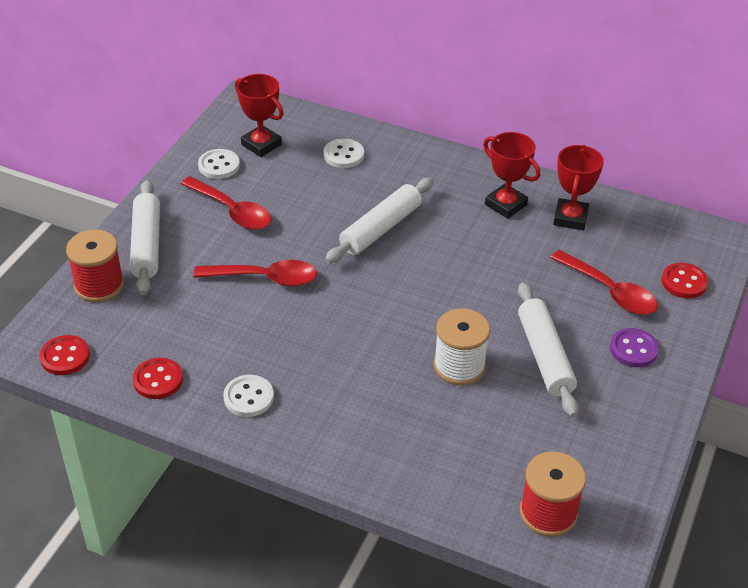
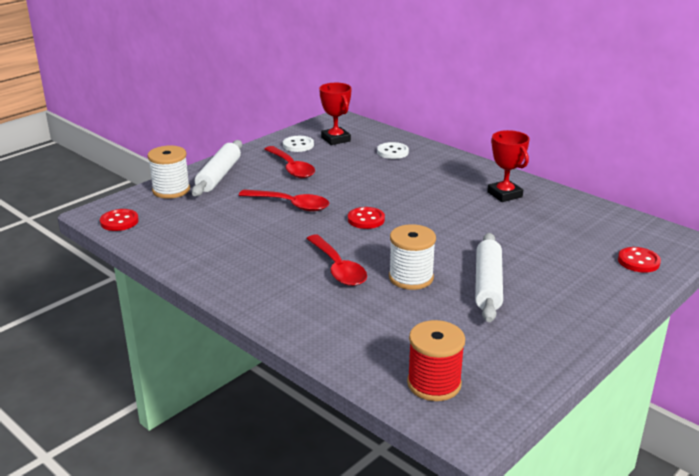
camera: 20 degrees right, 15 degrees down
(99, 285) = (171, 190): red spool -> white spool
(158, 380) = (174, 244): red button -> red button (366, 219)
(248, 397) = (232, 266): white button -> none
(381, 229) = (396, 193): white rolling pin -> none
(570, 218) = (555, 209): red trophy -> none
(610, 291) = (567, 256): red spoon -> red spoon (338, 268)
(633, 349) = (570, 294): purple button -> none

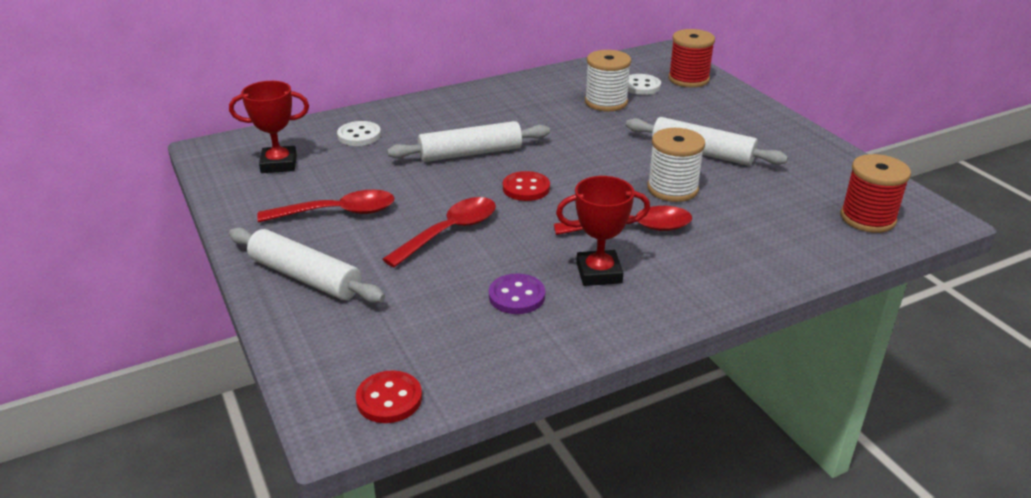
camera: 70 degrees left, 5 degrees up
(171, 190) = (317, 330): white spool -> white spool (606, 102)
(229, 239) = (517, 296): none -> purple button
(298, 145) = (267, 194): white button -> white button (641, 86)
(400, 191) = (470, 153): none -> white rolling pin
(504, 194) = (523, 101): red trophy -> red trophy (599, 273)
(638, 261) = (688, 79): red button -> red spool

